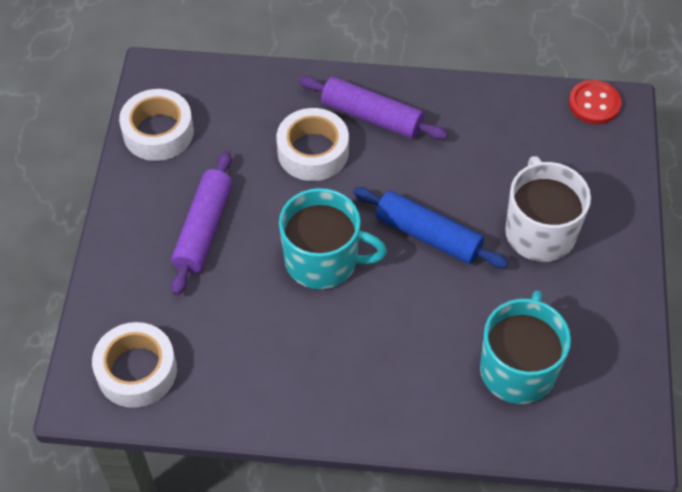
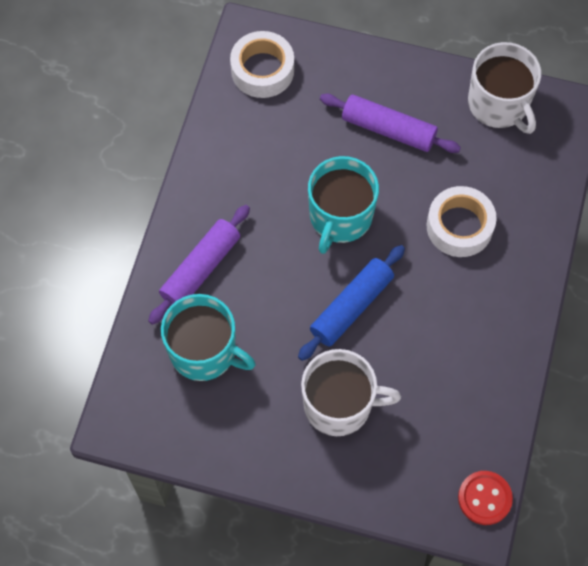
camera: 100 degrees right, 10 degrees up
(158, 132) = (499, 104): white tape -> white mug
(371, 116) = (494, 283): purple rolling pin -> purple rolling pin (200, 269)

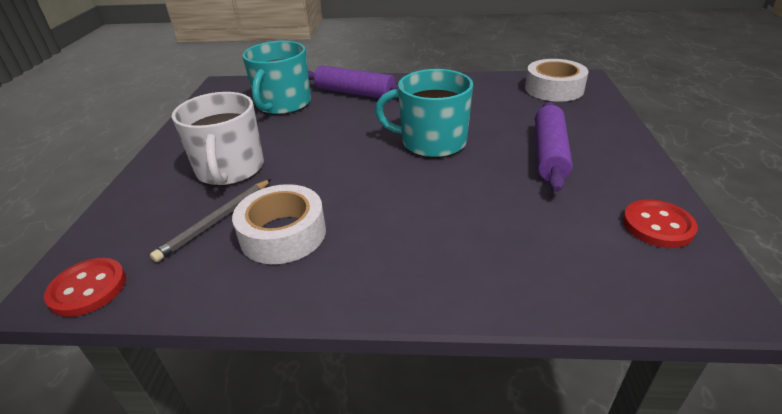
camera: 80 degrees right, 30 degrees down
(351, 306) = (336, 161): blue rolling pin -> none
(421, 411) = (216, 221): none -> grey pencil
(459, 226) = (460, 217): white tape -> white tape (283, 234)
(499, 104) = (657, 225): white mug -> red button

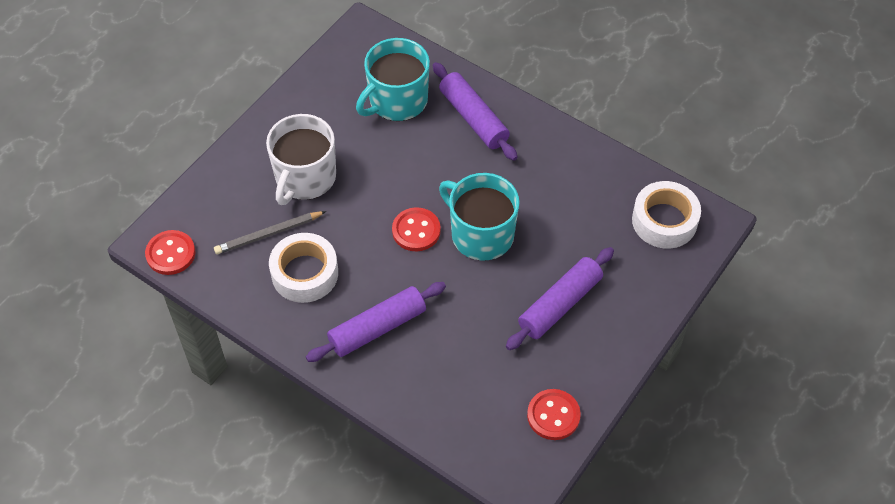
camera: 30 degrees right, 20 degrees up
(372, 161) = (416, 231): none -> red button
(406, 241) = (377, 328): none -> purple rolling pin

